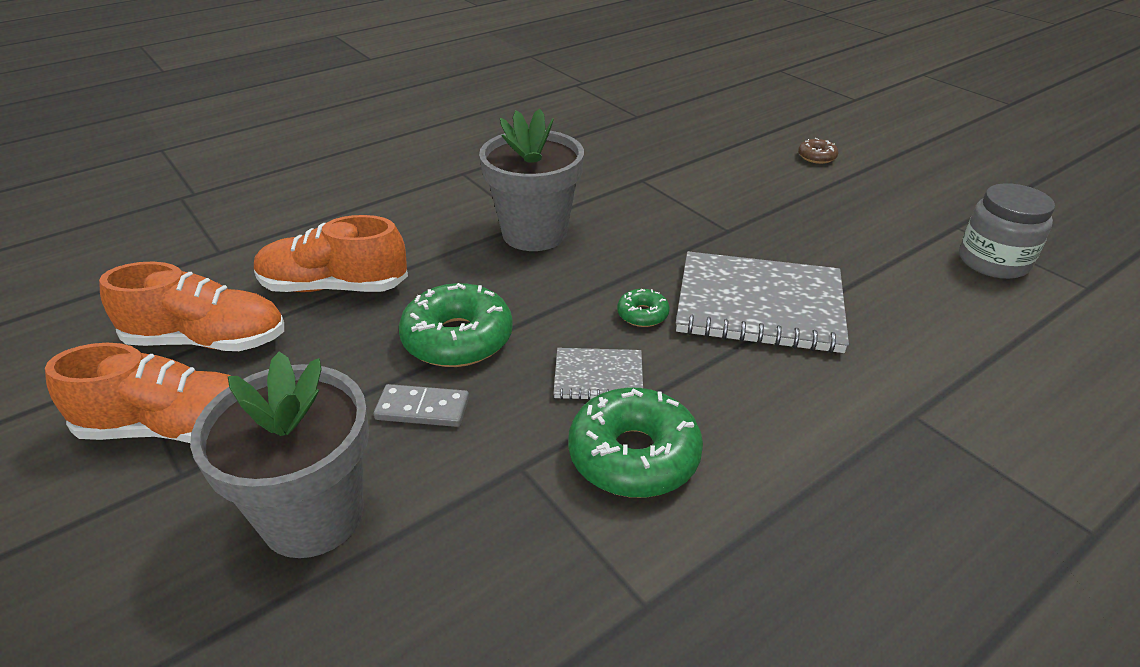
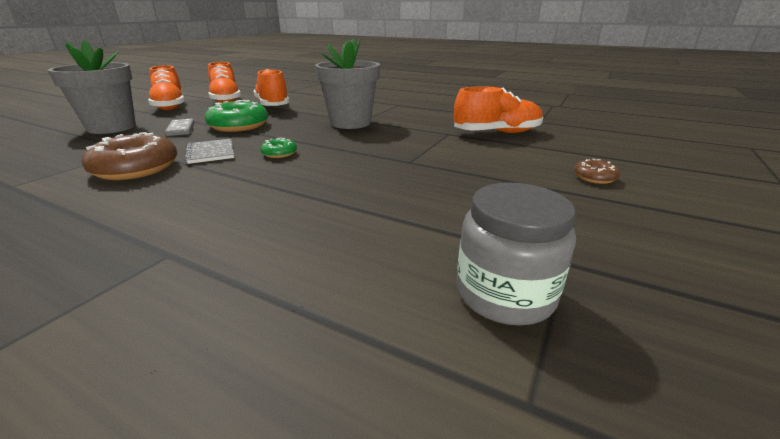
camera: 65 degrees right, 10 degrees down
(633, 455) = (136, 169): green donut -> brown donut
(661, 153) = (497, 133): none -> orange shoe
(759, 306) = (310, 181): grey notebook -> none

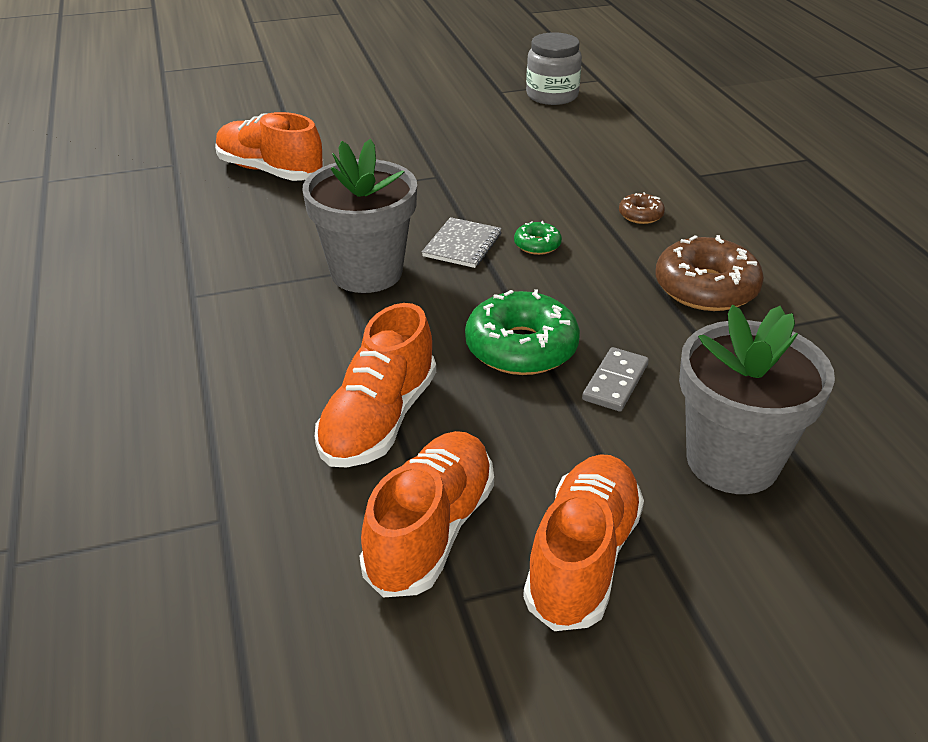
camera: 135 degrees left, 10 degrees up
(211, 153) = (610, 284): grey notebook -> grey notebook (462, 245)
(594, 177) = (351, 106): brown donut -> brown donut (640, 215)

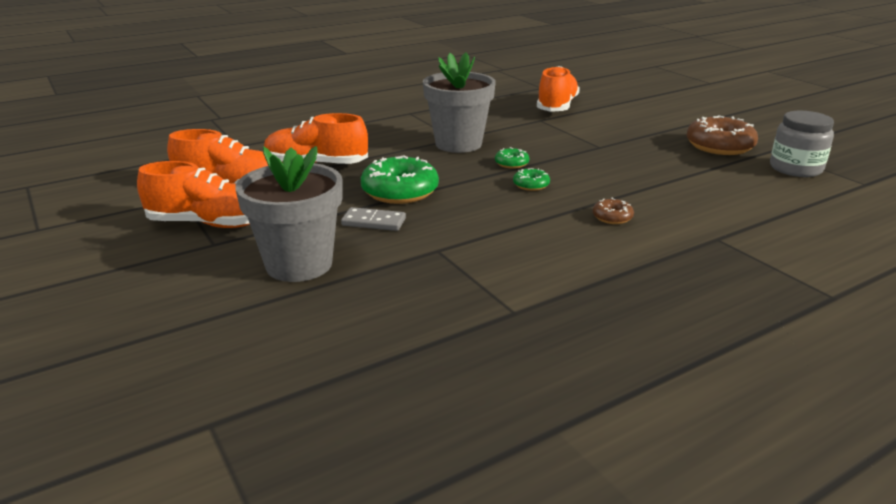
camera: 75 degrees right, 10 degrees down
(462, 245) = (511, 163): grey notebook -> green donut
(706, 288) = (515, 248): brown donut -> brown donut (719, 146)

